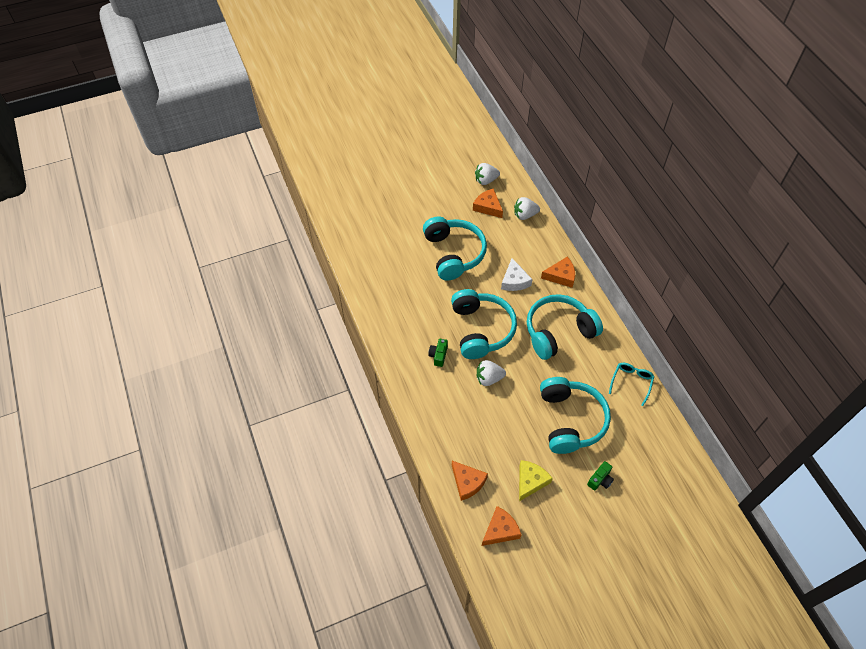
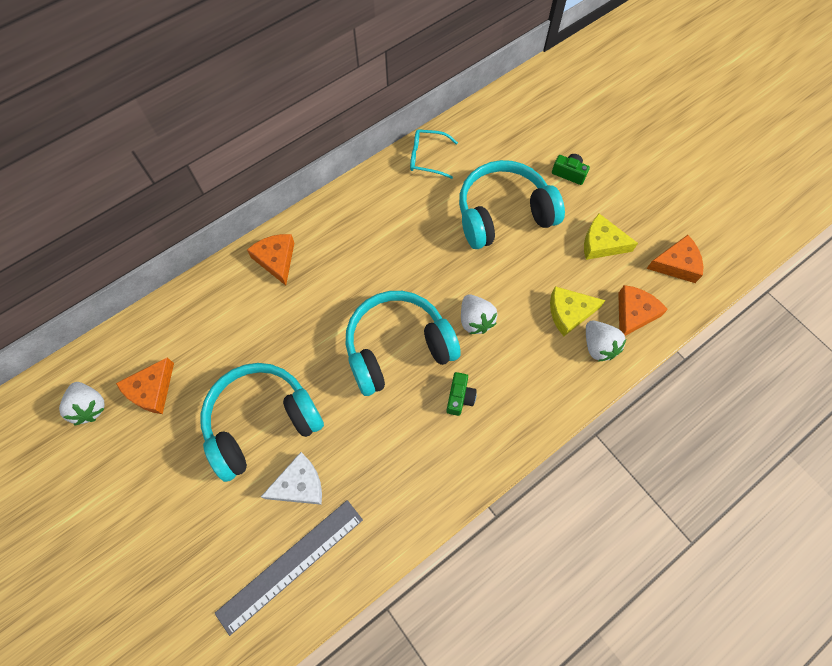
camera: 105 degrees left, 10 degrees up
(372, 255) = (290, 565): none -> grey ruler
(438, 355) = (459, 397): green camera -> green camera turned 75 degrees counterclockwise
(479, 439) = (569, 312): none -> yellow cheese
(500, 530) = (676, 264): orange cheese -> orange cheese turned 135 degrees clockwise
(514, 280) = (298, 320): white cheese -> white cheese (299, 485)
(525, 215) = (163, 330): white strawberry -> white strawberry (598, 346)
(558, 332) = (374, 248): turquoise headphones -> none

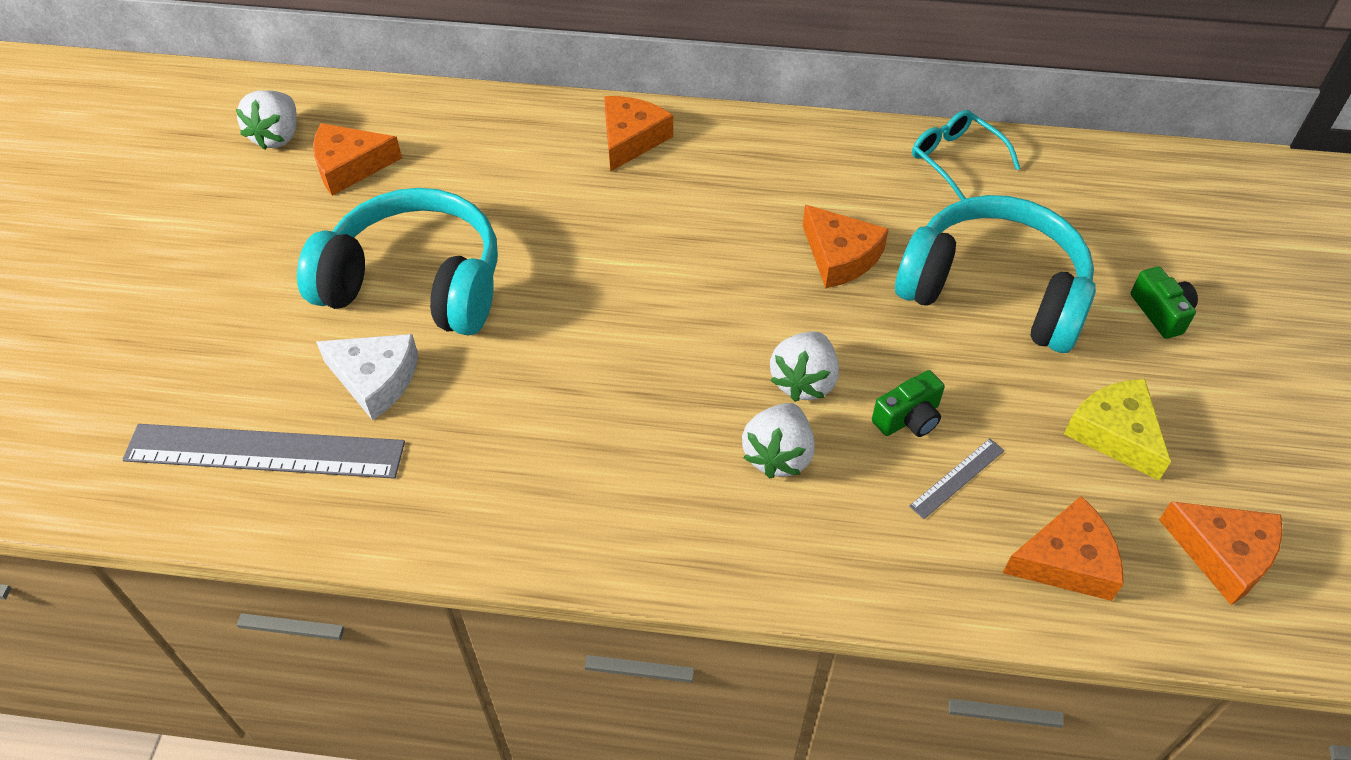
camera: 45 degrees right, 15 degrees down
(398, 348) = (663, 333): turquoise headphones -> none
(429, 247) = (840, 256): none -> orange cheese
(459, 397) = (675, 450): green camera -> green camera (908, 418)
(569, 312) = (957, 478): yellow cheese -> grey ruler
(598, 346) = (955, 555): white strawberry -> white strawberry (778, 455)

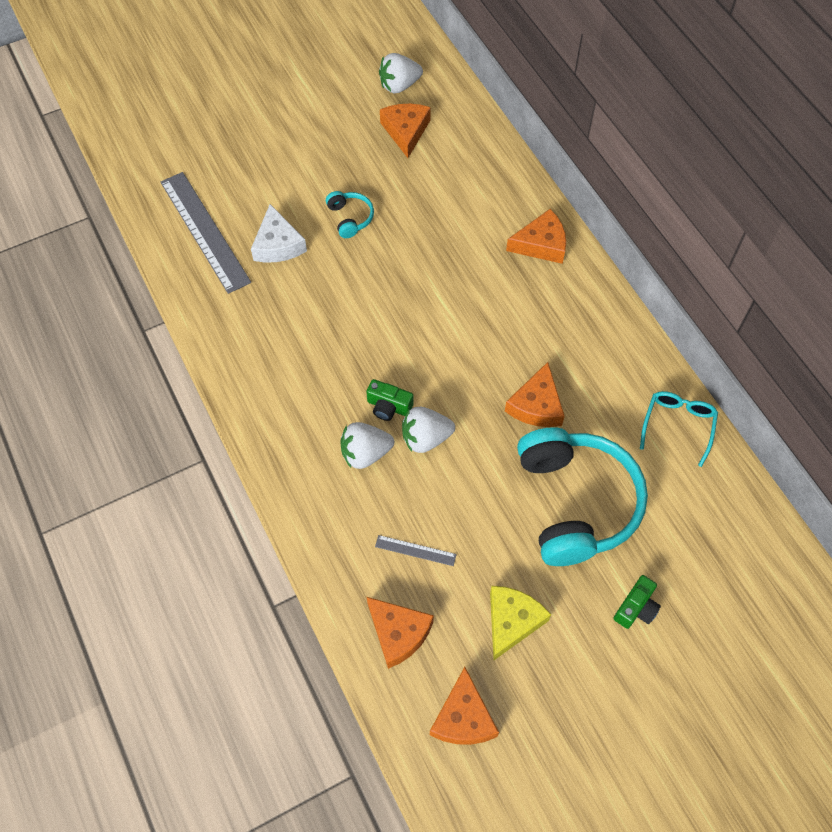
camera: 55 degrees right, 10 degrees up
(350, 166) = (406, 131): orange cheese -> orange cheese turned 45 degrees clockwise
(416, 284) = (350, 218): turquoise headphones -> turquoise headphones, size x0.42
(908, 418) = (439, 504): green camera -> green camera (388, 407)

